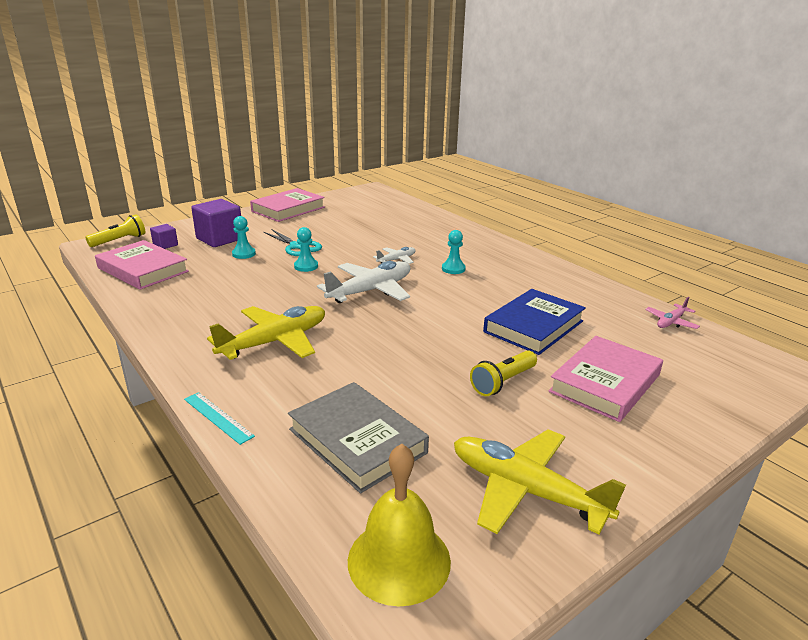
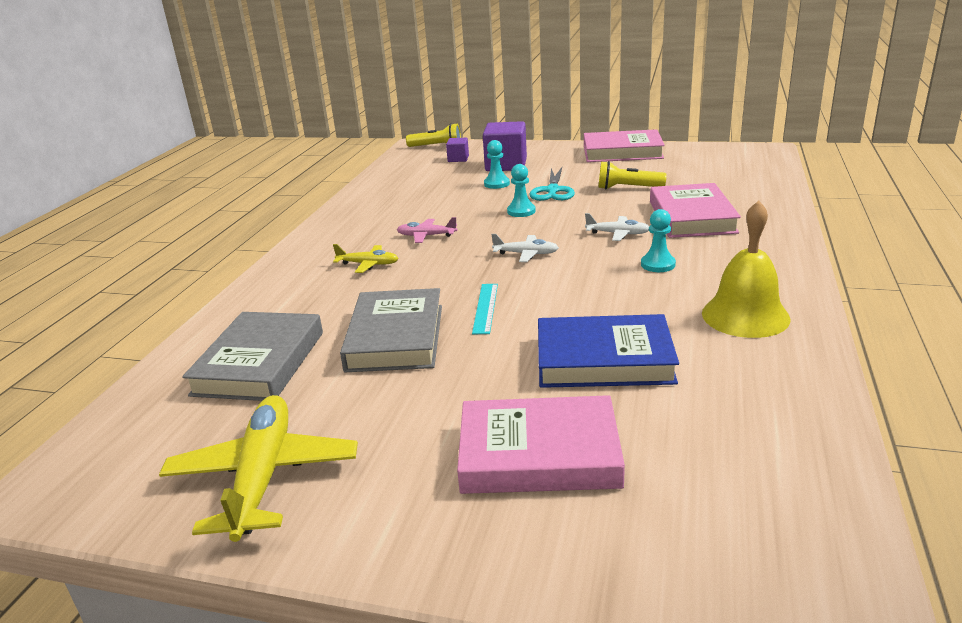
camera: 55 degrees right, 0 degrees up
(143, 270) = (405, 175): pink book -> pink book (691, 217)
(218, 417) = (235, 299): turquoise ruler -> turquoise ruler (485, 308)
(275, 342) = (368, 264): yellow plane -> yellow plane, size x0.50
(371, 291) = (526, 254): white plane -> white plane, size x0.50
(399, 560) = (116, 450): yellow bell -> yellow bell (745, 316)
(408, 374) = (395, 337): none -> grey book
(503, 382) = (448, 389): yellow flashlight -> yellow flashlight (627, 188)
(671, 322) = (809, 451): pink plane -> pink plane (426, 236)

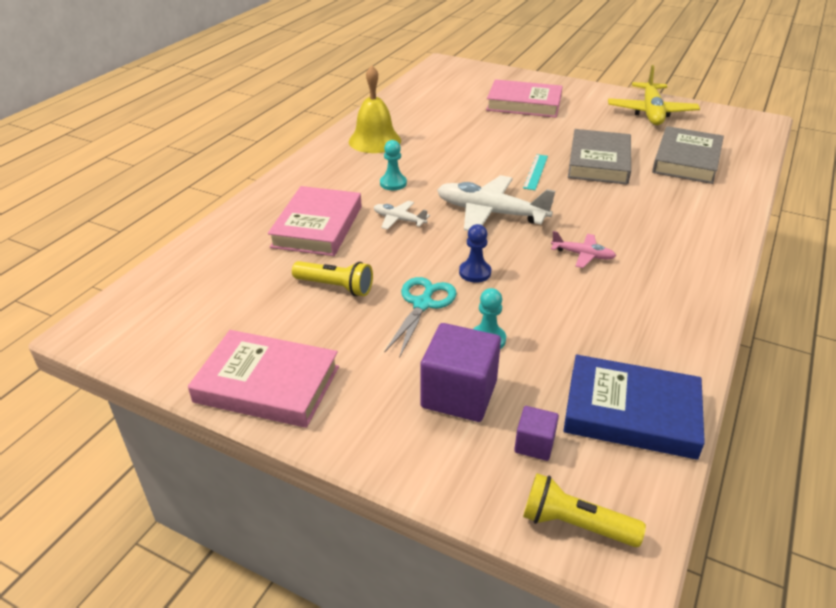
camera: 170 degrees left, 10 degrees up
(368, 264) = (636, 229): yellow plane -> none
(521, 211) = (475, 272): turquoise pawn -> blue pawn
(526, 254) = (490, 213): white plane -> white plane, size x2.00
(604, 359) = (474, 132): blue book -> blue book (631, 412)

